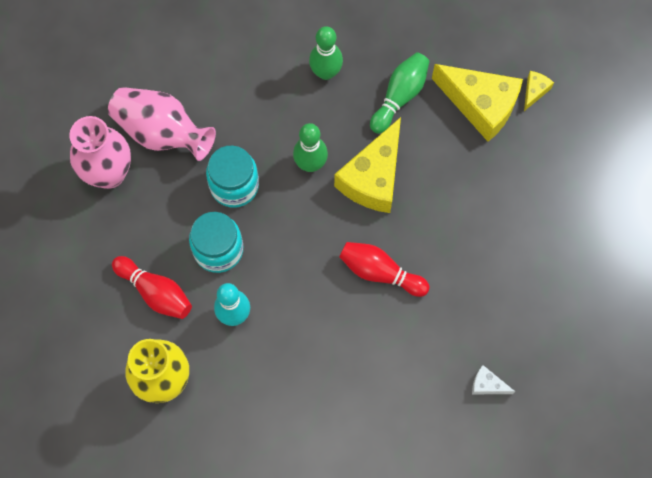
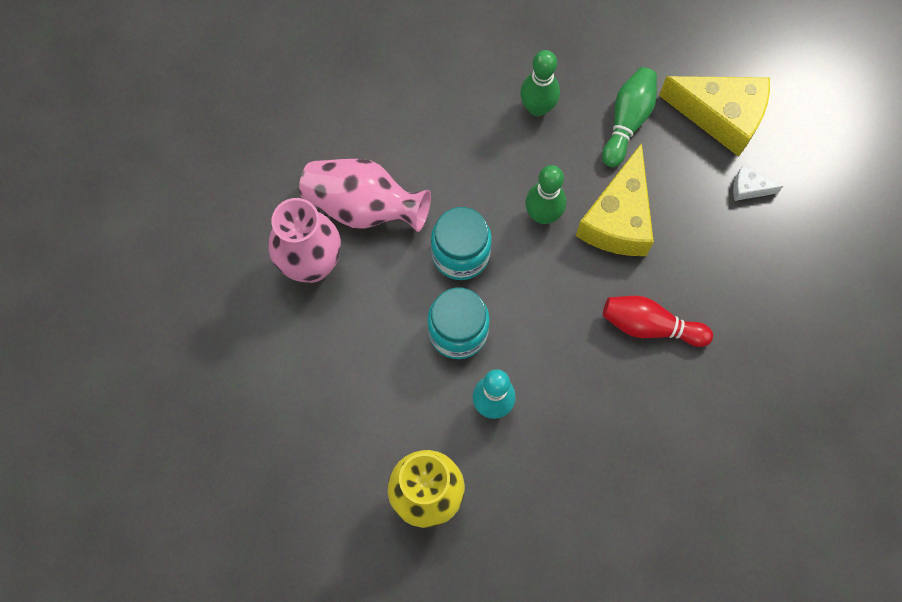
camera: 10 degrees left, 0 degrees up
(155, 292) = (395, 394): red bowling pin -> none
(487, 385) = (802, 435): white cheese -> white cheese (749, 188)
(534, 91) = (777, 91): yellow cheese -> none

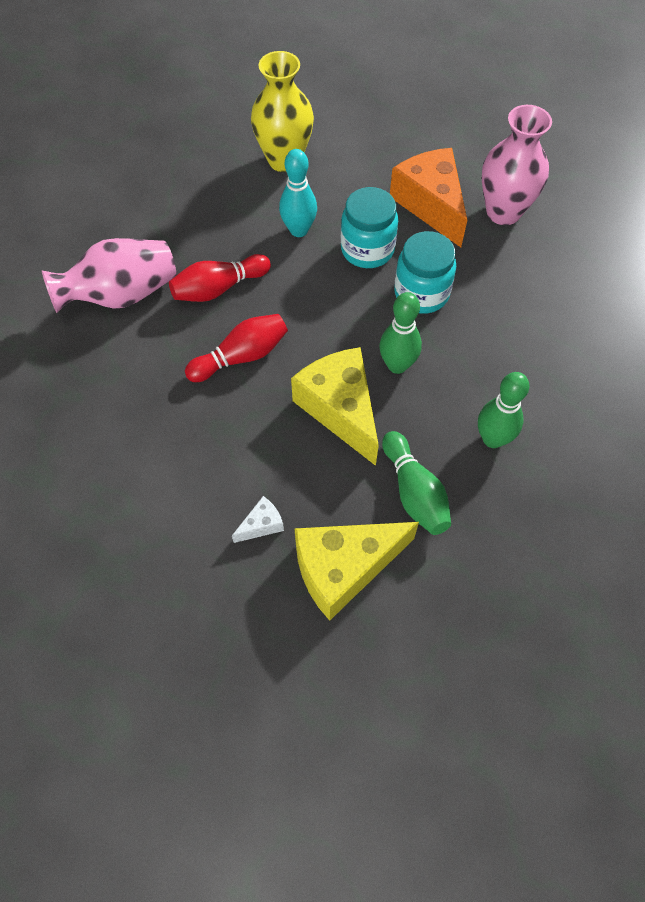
camera: 135 degrees right, 10 degrees down
(359, 326) = (430, 204): none -> orange cheese
(363, 206) = (519, 268): pink vase -> pink vase (122, 295)
(612, 406) = (219, 288): none -> red bowling pin

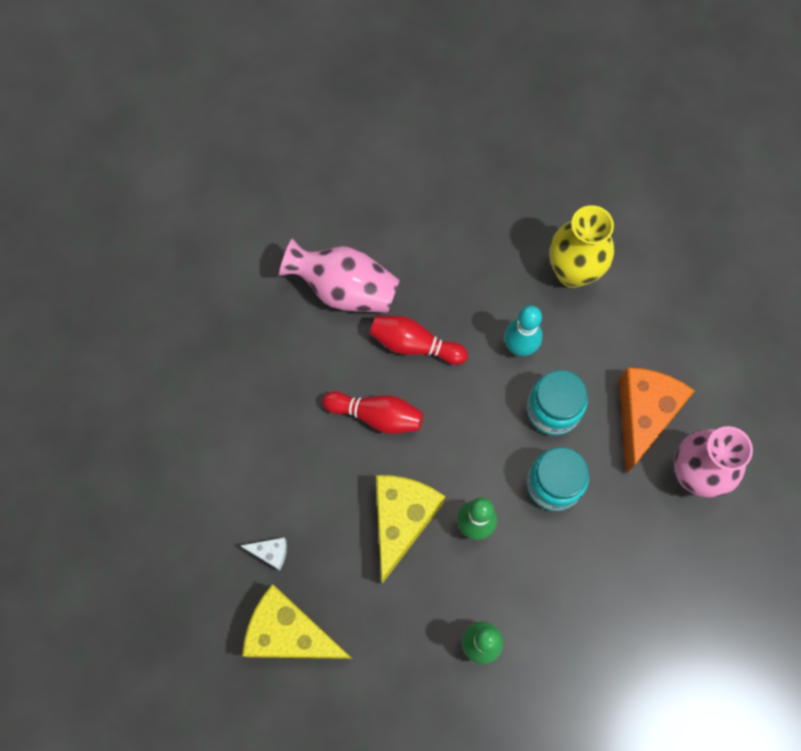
camera: 45 degrees right, 10 degrees up
(414, 492) = (387, 628): green bowling pin -> none

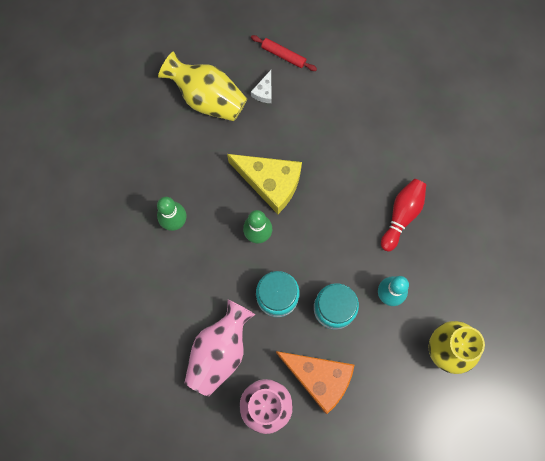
camera: 100 degrees right, 5 degrees up
(211, 535) = (283, 55): none -> red rolling pin
(290, 633) = (207, 97): yellow cheese -> yellow vase
(344, 289) = (454, 171): pink vase -> pink vase (219, 351)
(376, 415) = (351, 178): red bowling pin -> none

